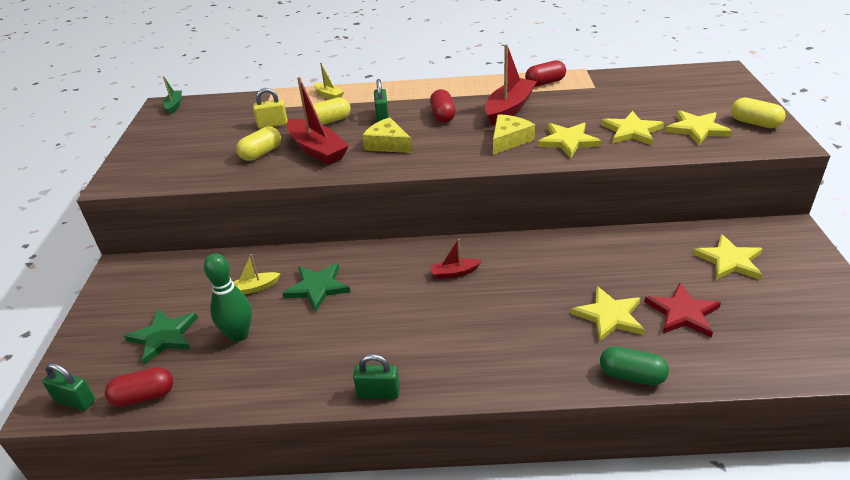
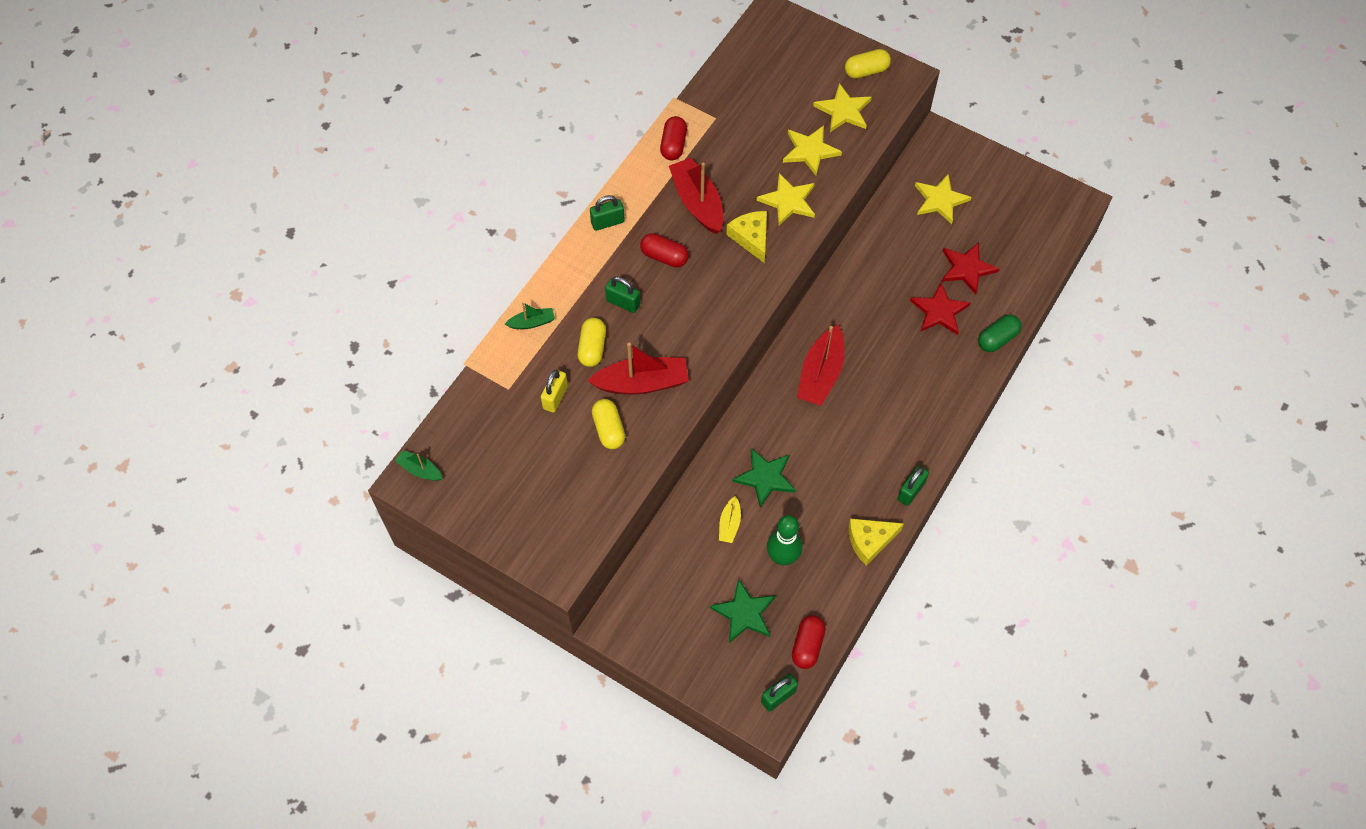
camera: 60 degrees left, 25 degrees up
(329, 95) = (532, 322): yellow boat -> green boat
(387, 144) = (680, 325): yellow cheese -> yellow cheese (870, 541)
(444, 87) = (607, 222): none -> green padlock
(454, 273) = (820, 374): red boat -> red boat, size x1.95
(609, 316) = (939, 311): yellow star -> red star

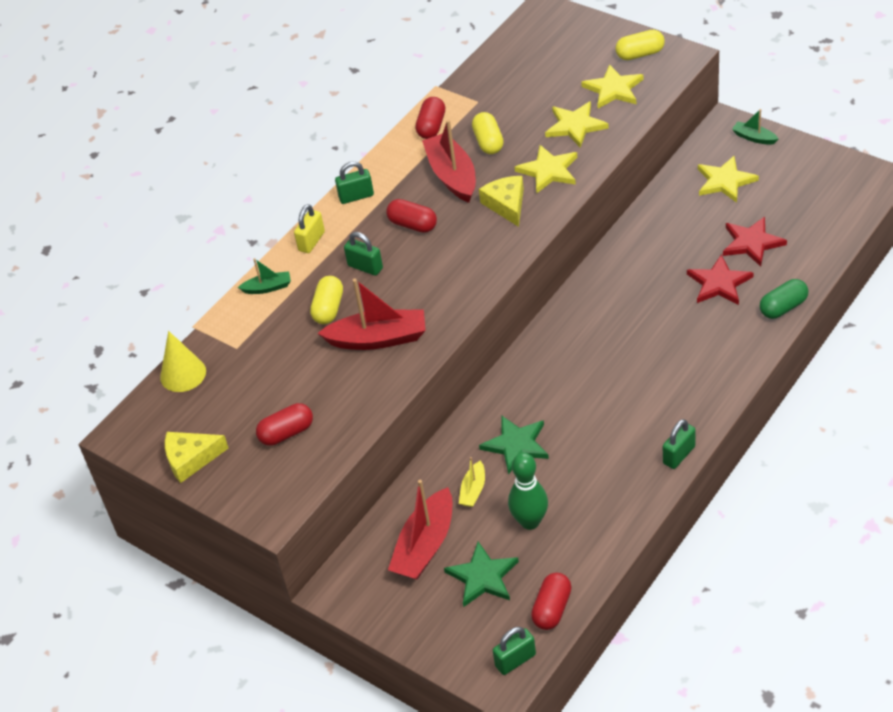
camera: 10 degrees right, 15 degrees down
(420, 470) = (135, 423): green boat -> green boat (754, 138)
(460, 416) = (183, 374): none -> yellow cone
(555, 397) = (285, 354): yellow padlock -> yellow padlock (311, 241)
(565, 483) = (286, 433): none -> red capsule
(609, 429) = (338, 382): yellow capsule -> yellow capsule (488, 142)
(820, 374) = (584, 346): red boat -> red boat (425, 546)
(870, 541) = (629, 504): yellow cheese -> yellow cheese (191, 459)

